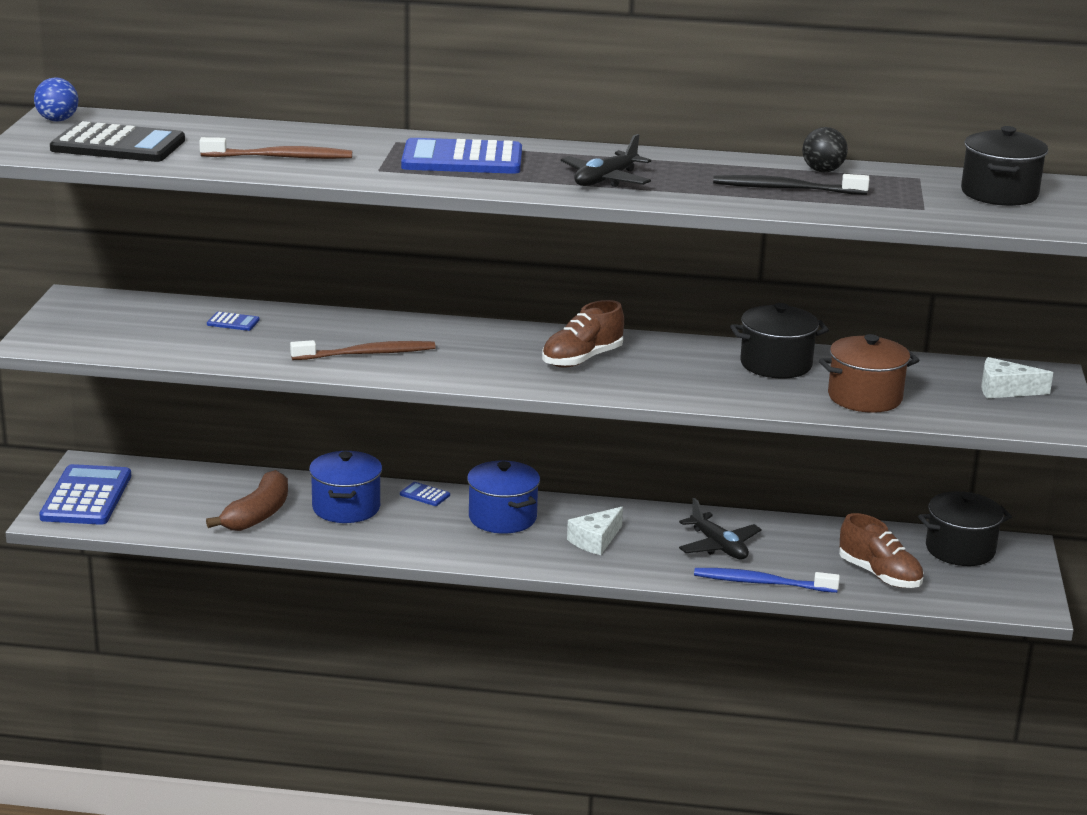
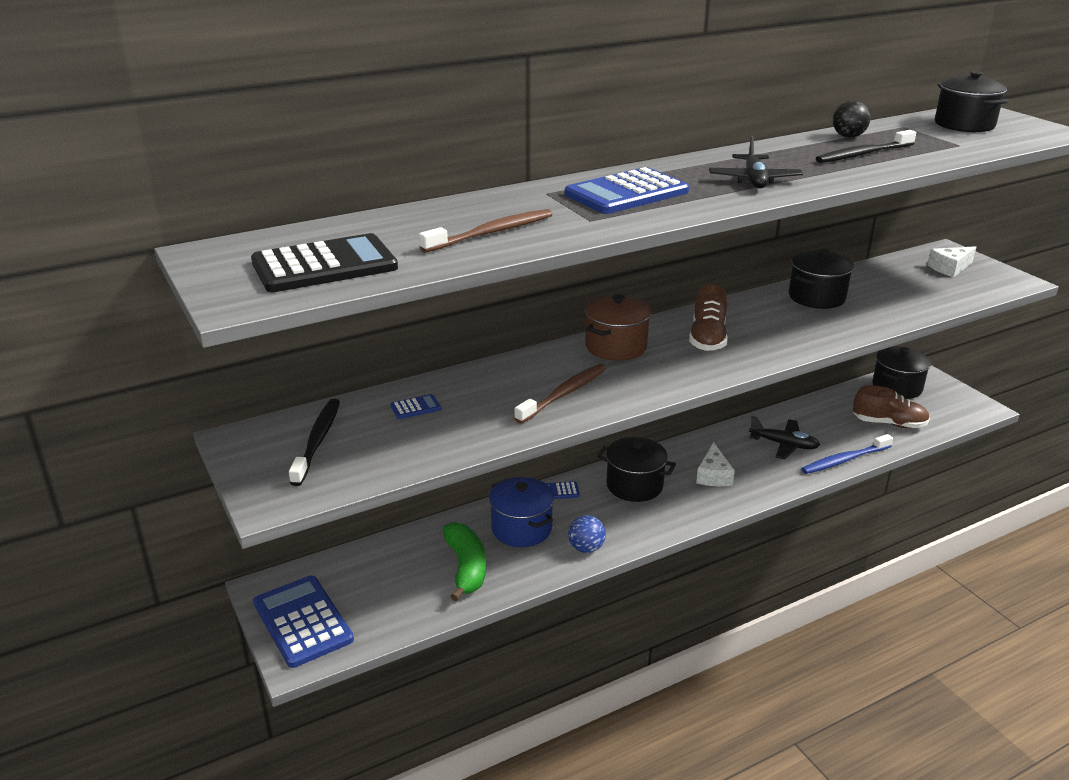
camera: 35 degrees left, 5 degrees up
(57, 120) = (211, 258): blue ball -> blue ball (586, 548)
(125, 319) = (317, 441): none -> black toothbrush
(258, 514) = (466, 567): brown banana -> green banana
(502, 518) = (634, 485): blue pot -> black pot
(864, 397) = (901, 301): brown pot -> brown pot (616, 347)

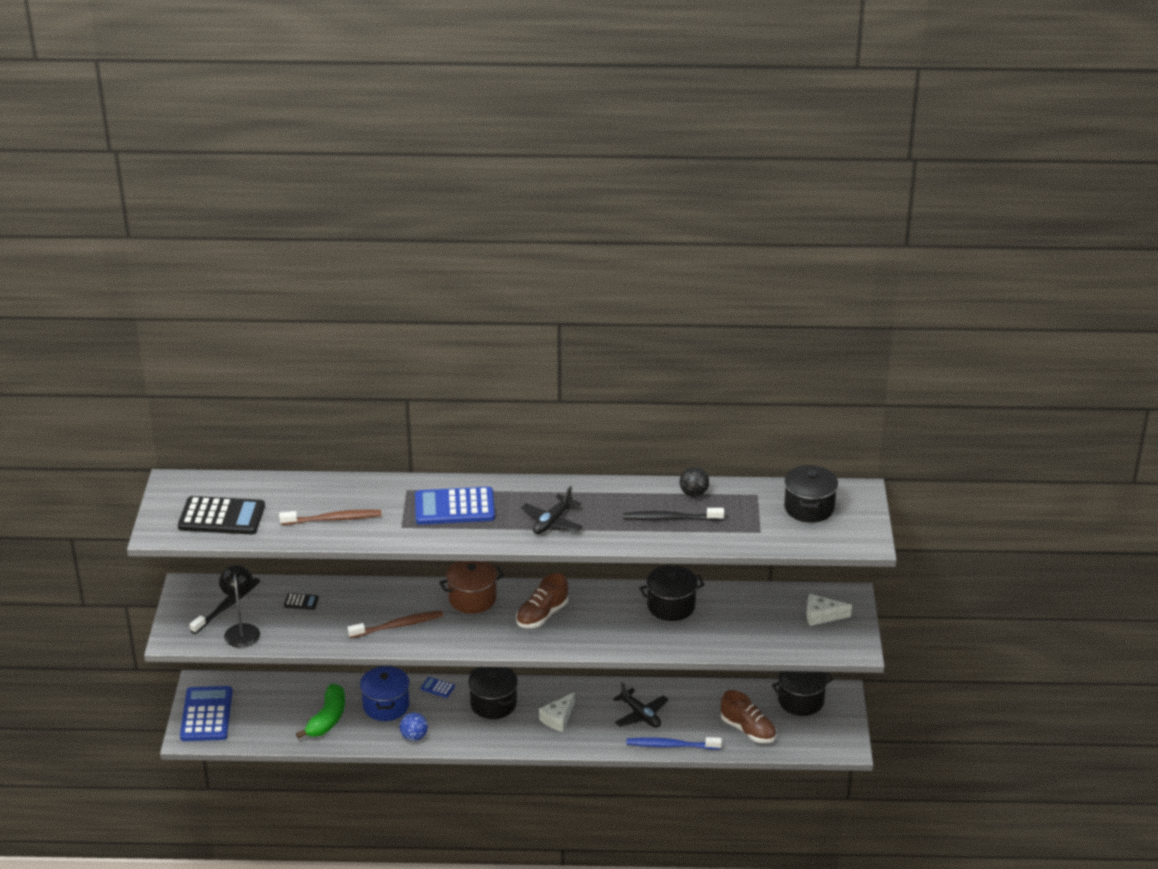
camera: 30 degrees right, 5 degrees up
(365, 460) = (241, 630): none -> black lamp
(415, 407) = (301, 602): blue calculator -> black calculator

